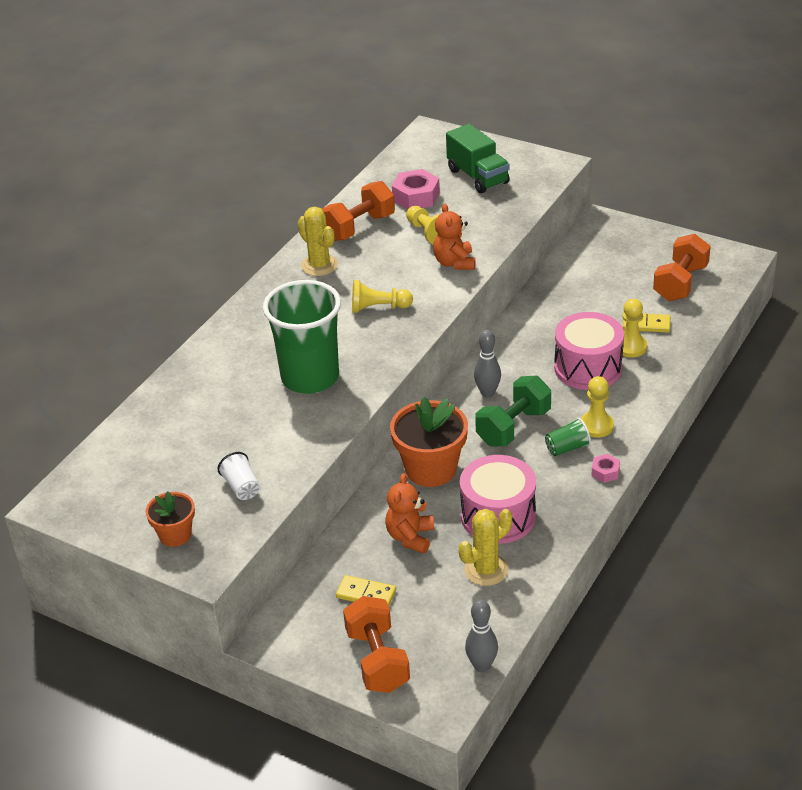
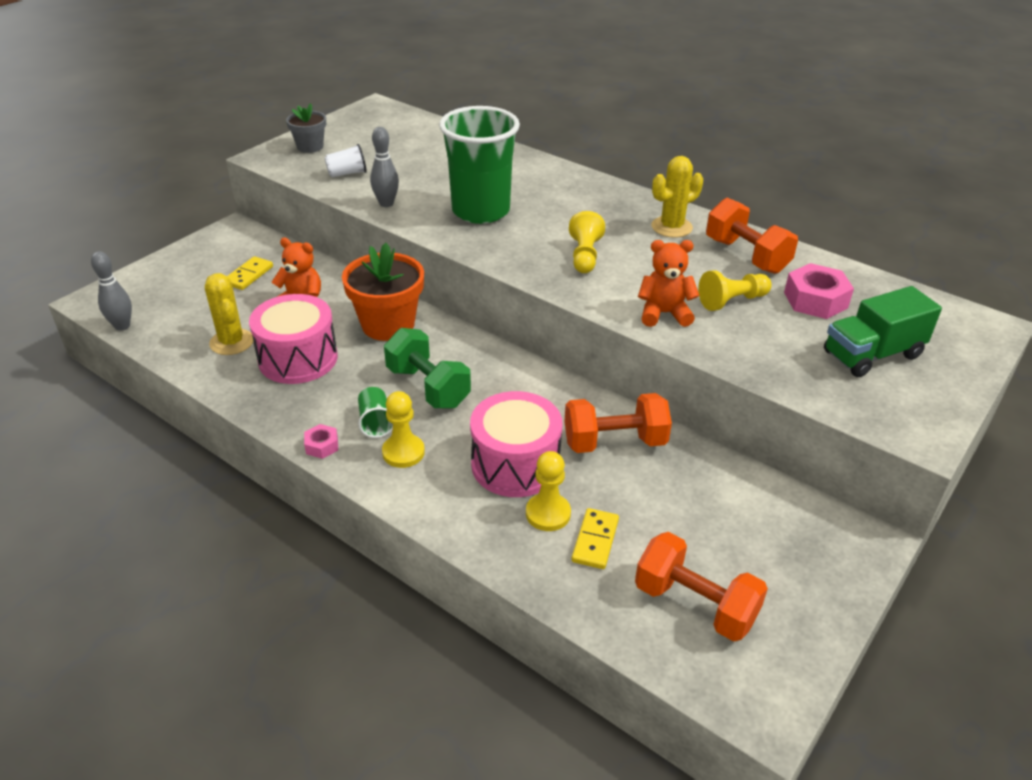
camera: 95 degrees right, 0 degrees up
(175, 535) = (310, 147): orange flower pot -> grey flower pot
(377, 660) = (172, 275): orange dumbbell -> orange dumbbell (614, 442)
(487, 393) = (494, 376): grey bowling pin -> grey bowling pin (386, 203)

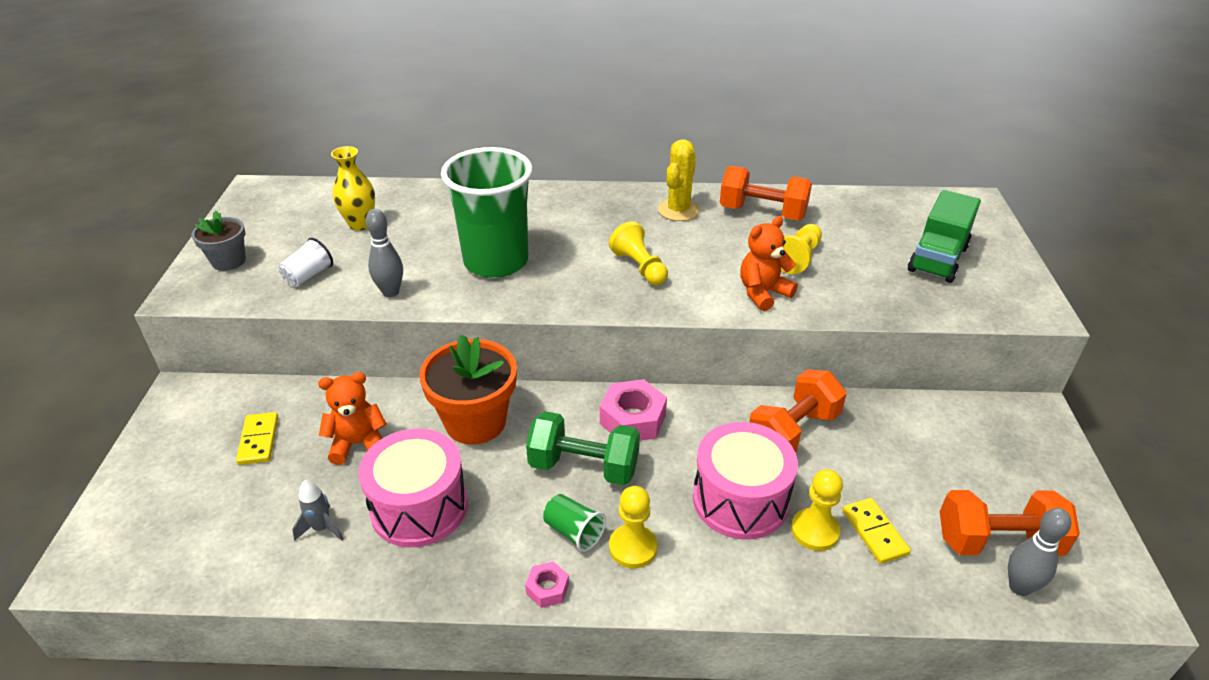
camera: 35 degrees left, 0 degrees up
(122, 326) = (155, 581): grey bowling pin -> grey bowling pin (1019, 587)
(232, 342) = (322, 528): yellow cactus -> grey rocket
(417, 152) = (360, 224): none -> yellow vase
(815, 300) = (852, 230): pink nut -> pink nut (632, 419)

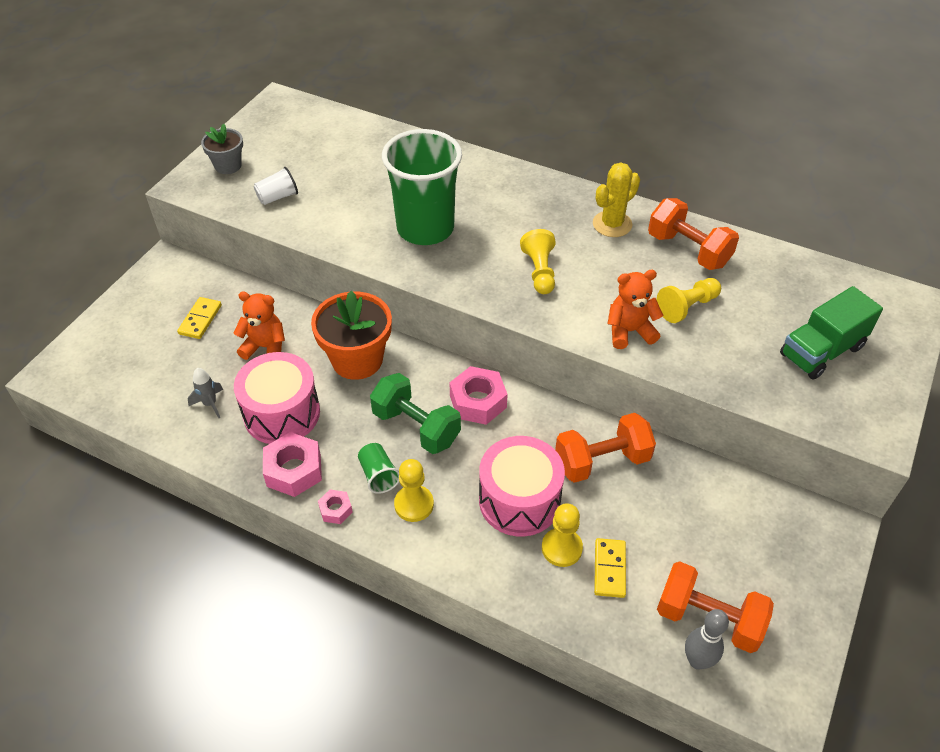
camera: 25 degrees right, 10 degrees up
(360, 224) = (340, 159): yellow vase -> none
(390, 292) = (329, 231): grey bowling pin -> none
(471, 564) = (294, 470): none -> pink nut

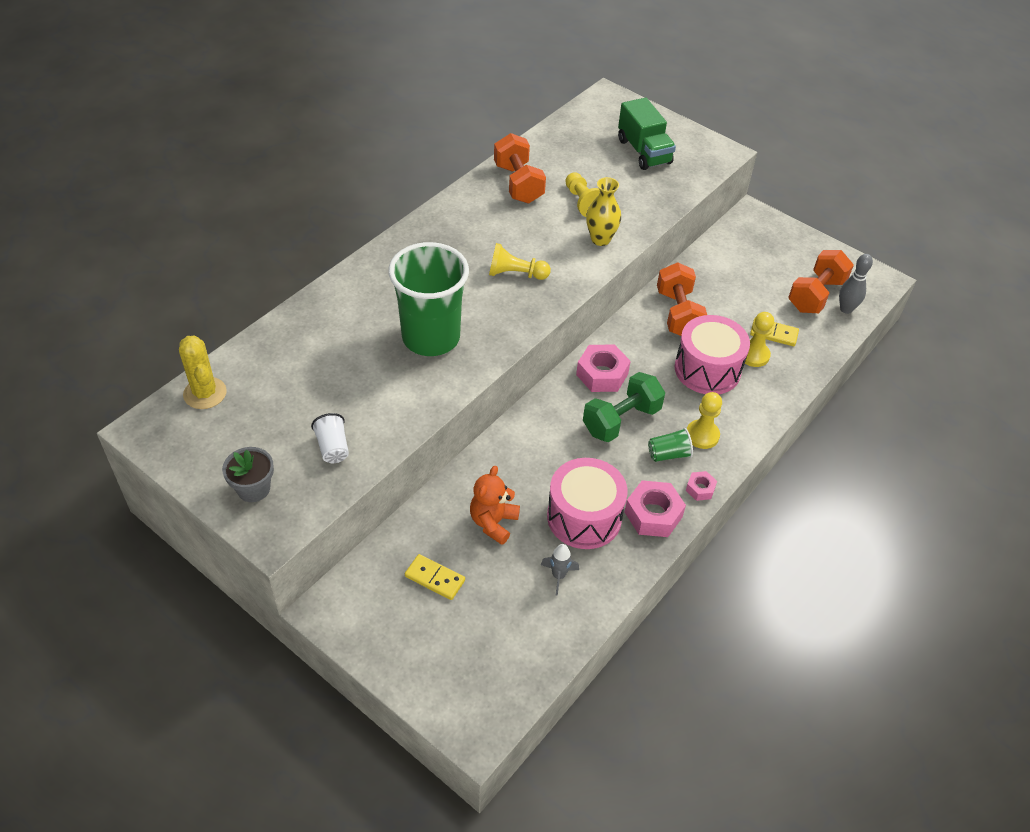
camera: 80 degrees left, 0 degrees up
(357, 360) = (531, 450): orange flower pot -> none
(612, 224) = (471, 217): yellow cactus -> yellow cactus (205, 393)
(629, 331) = (600, 239): orange teddy bear -> yellow vase
(688, 250) = (518, 184): orange dumbbell -> orange dumbbell turned 75 degrees counterclockwise

